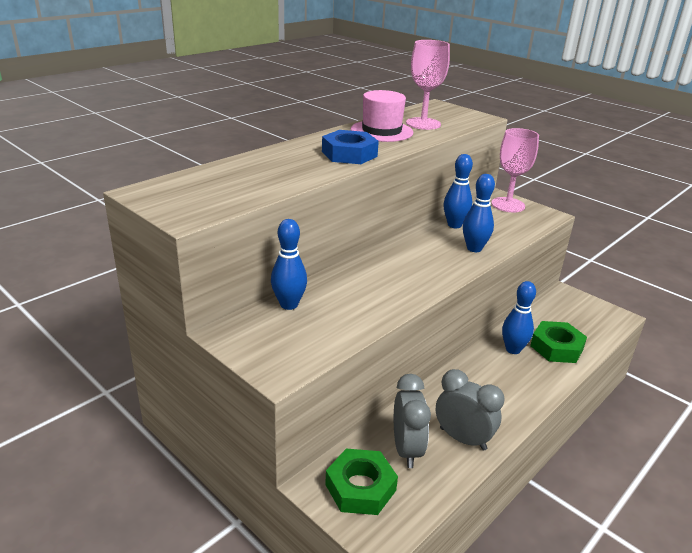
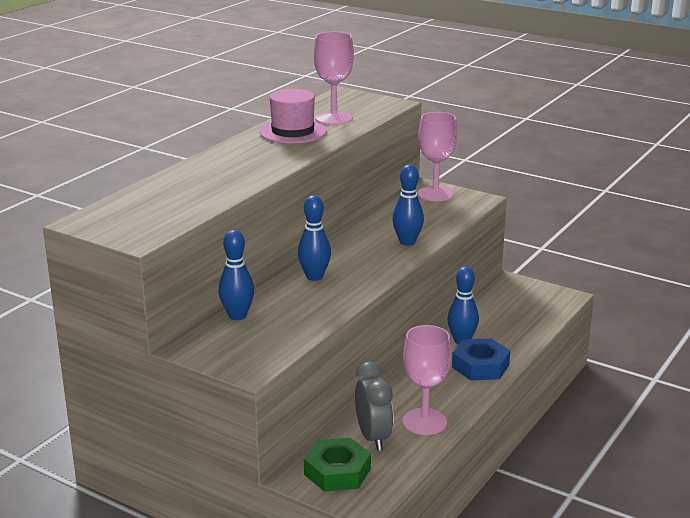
camera: 10 degrees left, 5 degrees down
(349, 154) = (268, 160): blue nut -> blue nut (480, 366)
(454, 225) = (383, 221): blue bowling pin -> blue bowling pin (314, 277)
(463, 439) = (424, 422): grey clock -> pink goblet
(556, 347) = (505, 333): green nut -> none

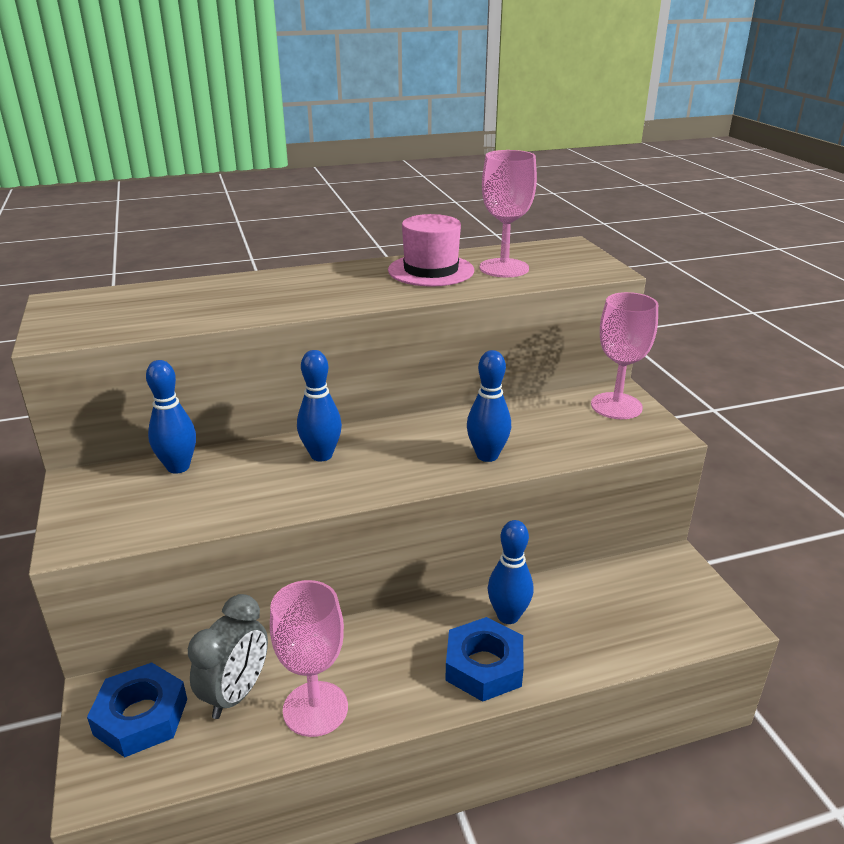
camera: 40 degrees right, 5 degrees up
(337, 472) = (141, 716): green nut -> blue nut

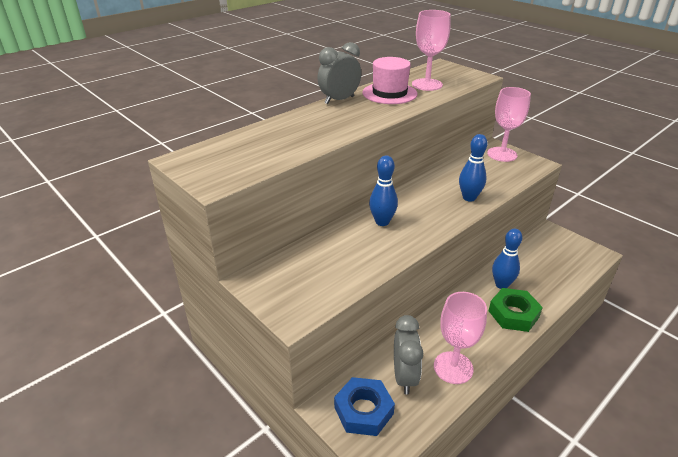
camera: 25 degrees left, 5 degrees up
(178, 467) = (305, 253): blue bowling pin -> none
(348, 267) = (339, 100): none -> grey clock
(484, 666) = (513, 314): blue nut -> green nut

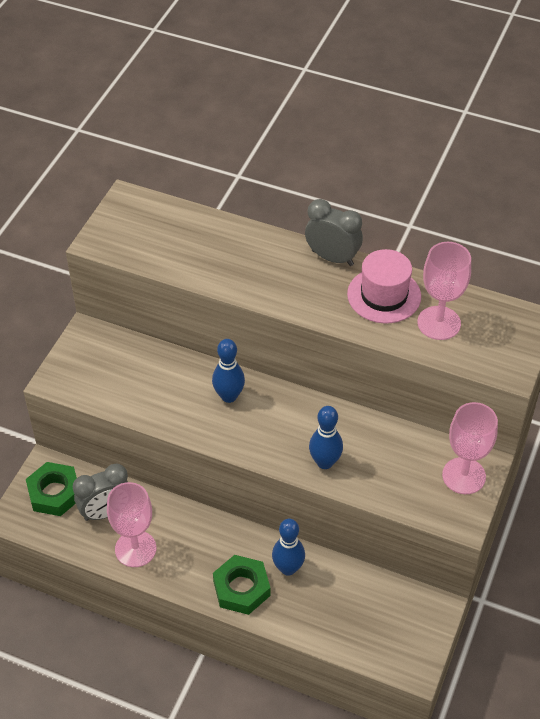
camera: 65 degrees right, 15 degrees up
(363, 410) = (54, 493): blue nut -> green nut

